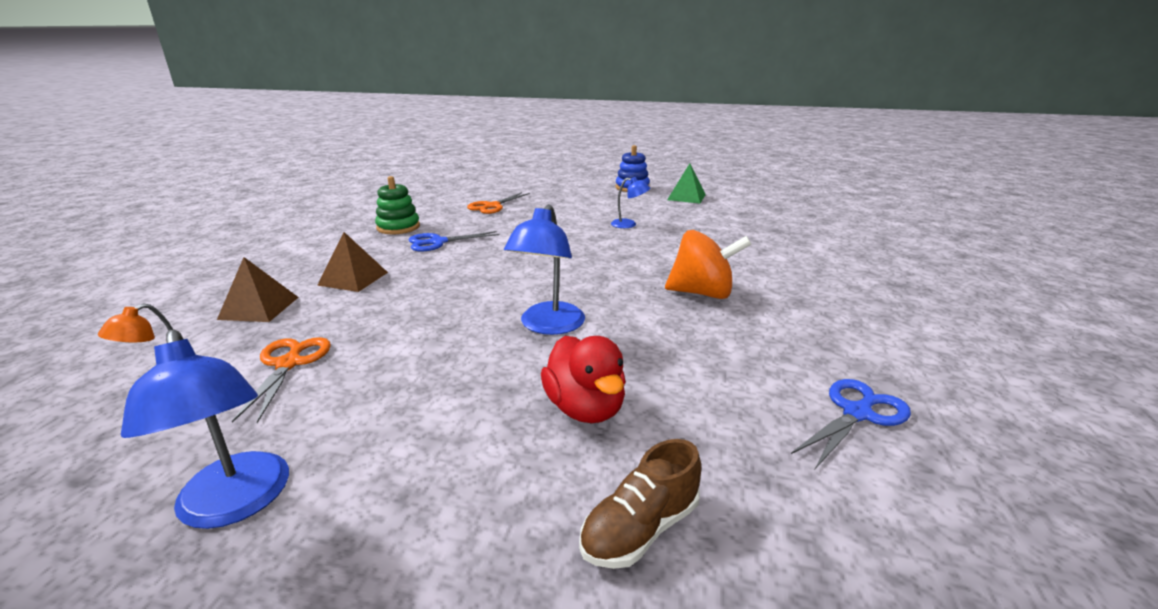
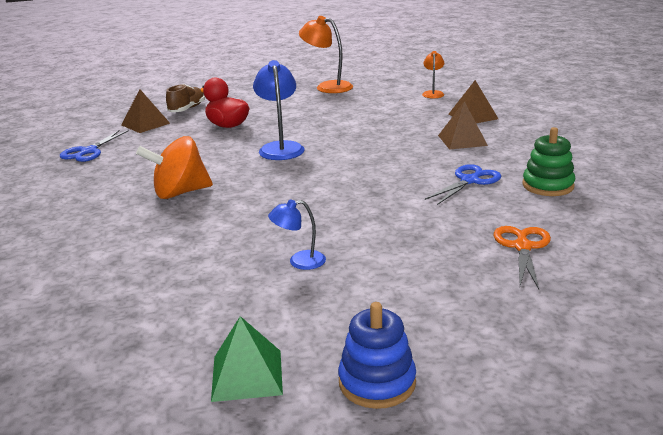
camera: 155 degrees right, 0 degrees up
(236, 504) = (327, 87): blue lamp -> orange lamp
(289, 363) = (393, 107): orange scissors -> none
(754, 484) = (145, 124): none -> brown pyramid

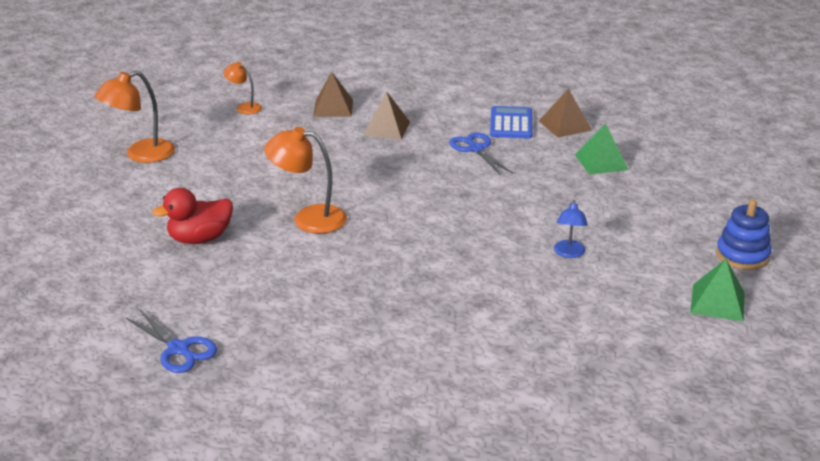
camera: 70 degrees left, 5 degrees up
(145, 124) = (120, 296): brown pyramid -> brown pyramid (565, 125)
(180, 193) = (376, 295): orange spinning top -> none
(187, 109) = (98, 258): brown shoe -> none
(280, 148) = (308, 218): blue lamp -> orange lamp
(522, 247) = (601, 162): orange scissors -> green pyramid
(548, 186) = (511, 124): green stacking toy -> blue calculator

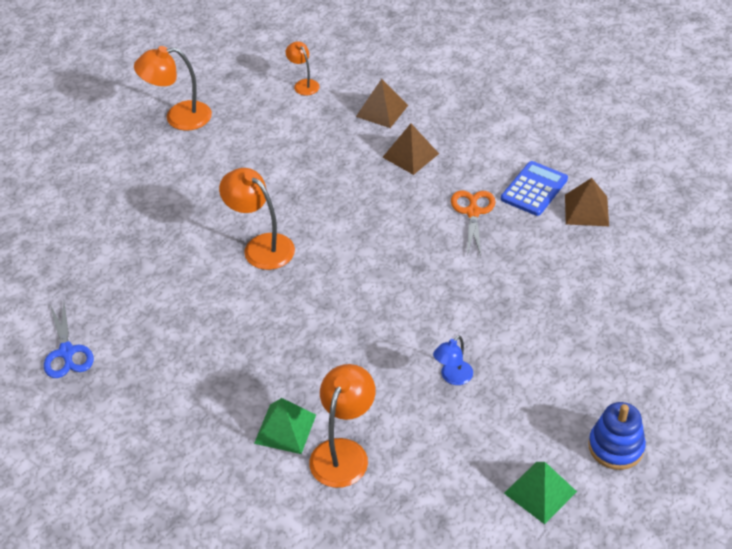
camera: 30 degrees right, 15 degrees up
(200, 239) = (159, 237): red duck -> none
(476, 149) = (473, 212): blue scissors -> orange scissors
(528, 332) = (343, 452): none -> orange lamp
(601, 162) = (581, 273): green pyramid -> green pyramid (285, 428)

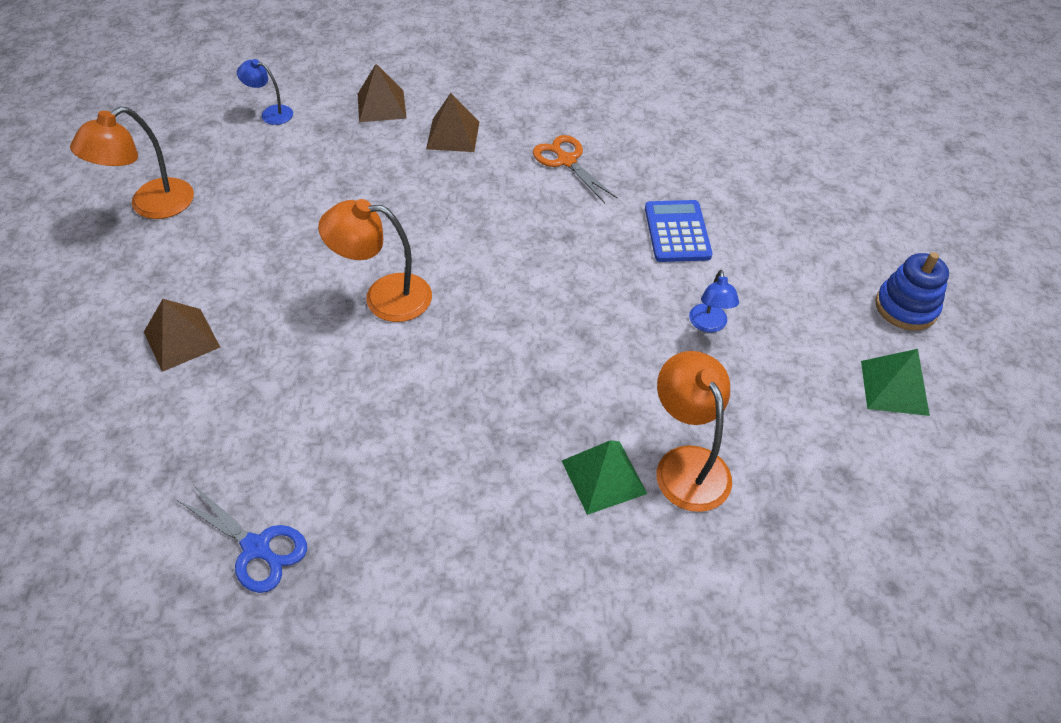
camera: 40 degrees left, 5 degrees up
(303, 84) = (271, 113): orange lamp -> blue lamp
(534, 189) = (600, 115): blue calculator -> blue calculator (677, 232)
(586, 210) = (663, 113): brown pyramid -> brown pyramid (181, 339)

